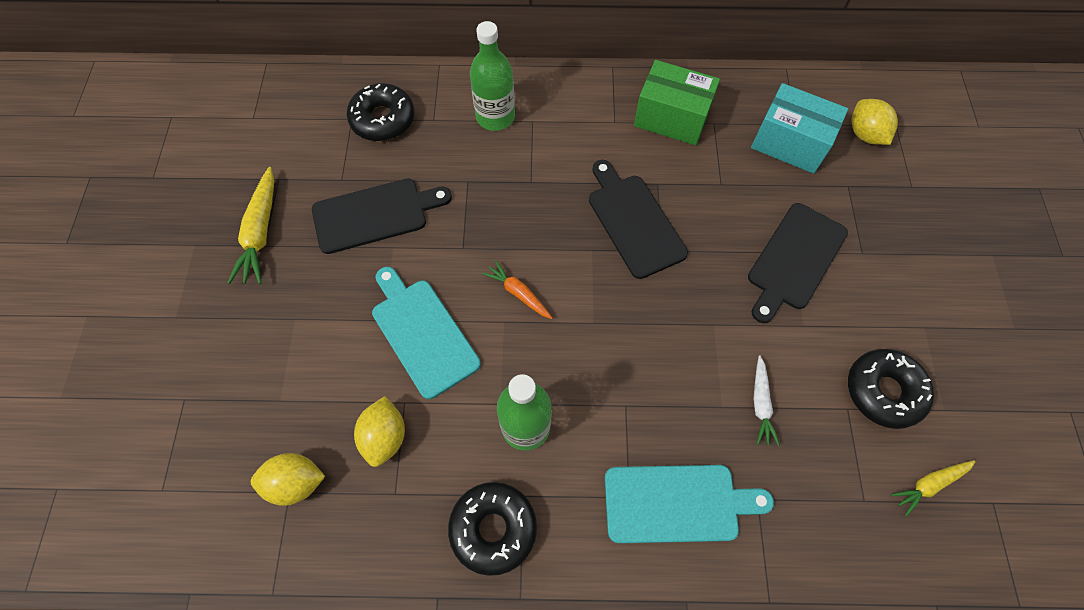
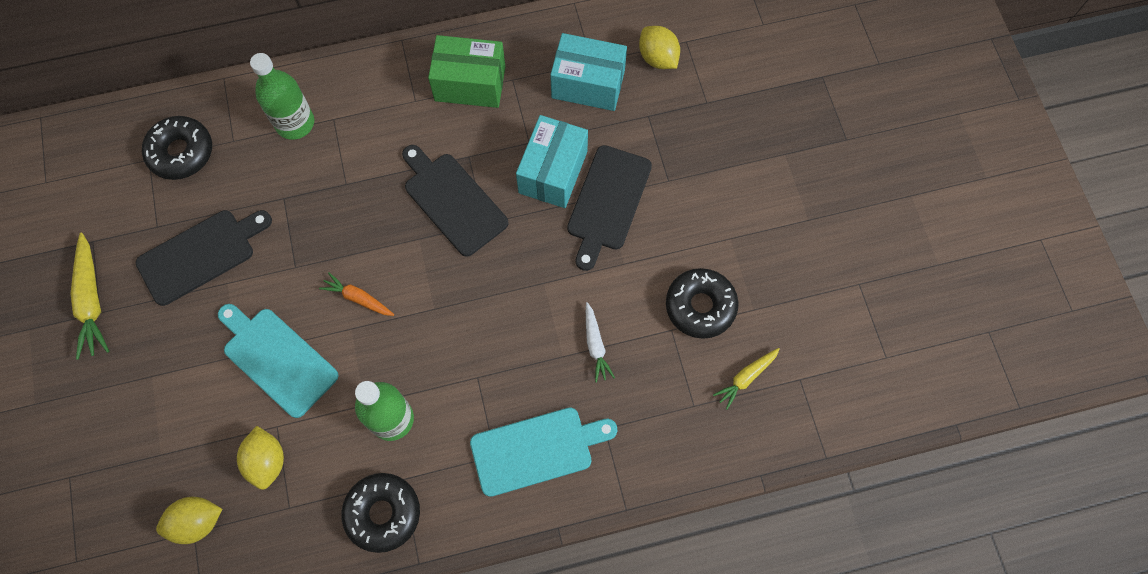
camera: 15 degrees left, 5 degrees up
(741, 217) = (553, 172): none -> turquoise box

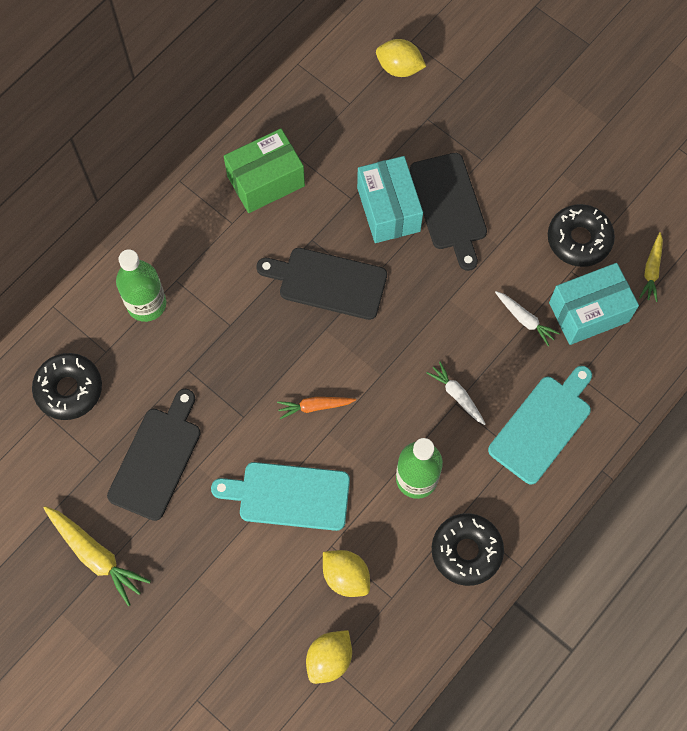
camera: 35 degrees left, 0 degrees up
(483, 371) = (457, 395): none -> white carrot
(588, 84) = (361, 122): turquoise box -> turquoise box (588, 312)

